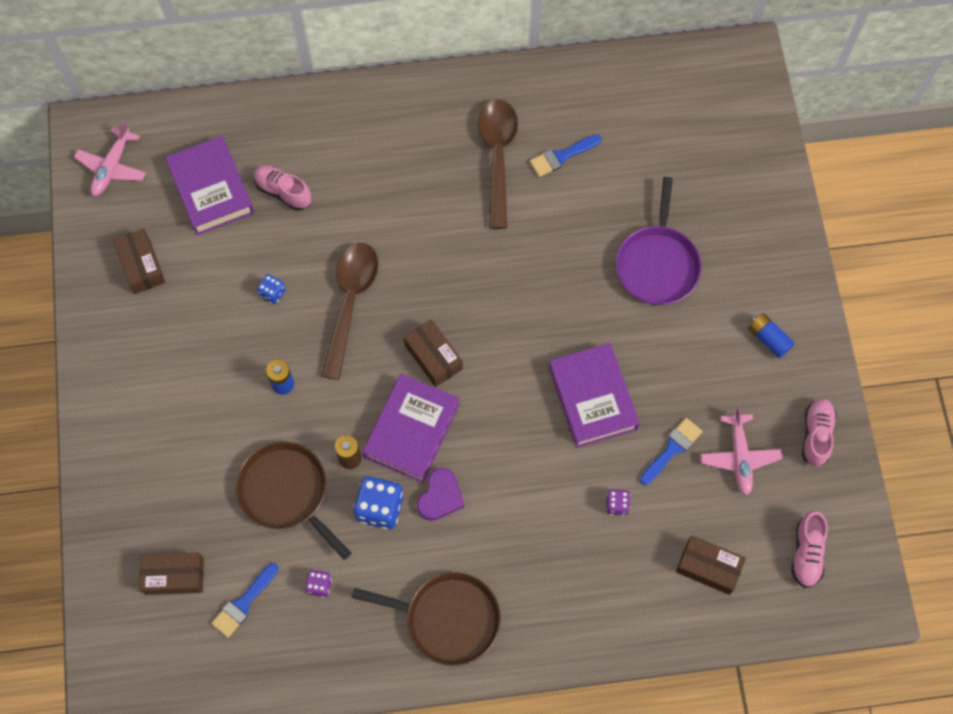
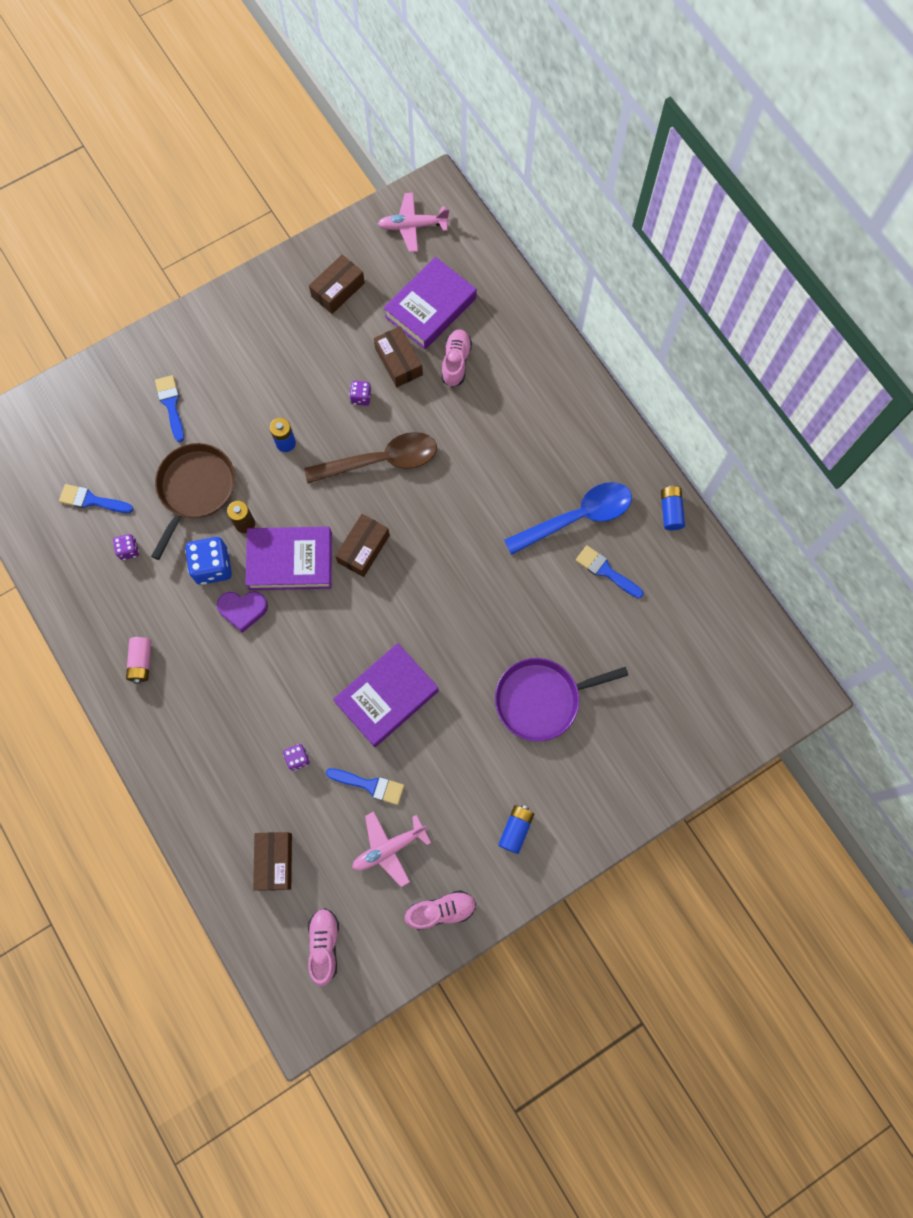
camera: 65 degrees right, 5 degrees up
(174, 576) = (93, 439): brown box -> brown box (398, 362)
(178, 480) = (171, 404): none -> blue brush
(272, 293) = (361, 397): blue dice -> purple dice
(447, 619) = (141, 662): brown pan -> pink battery
(497, 157) = (577, 517): brown spoon -> blue spoon
(531, 78) = (670, 511): none -> blue battery
(806, 553) = (324, 945): pink shoe -> pink shoe turned 105 degrees clockwise

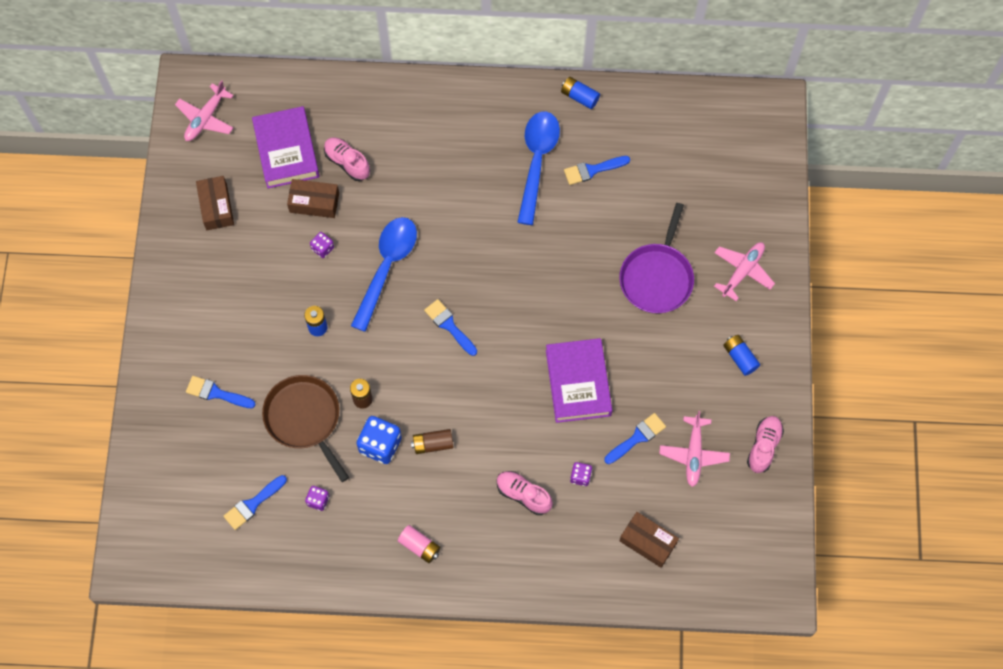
camera: 55 degrees left, 5 degrees down
(243, 609) = (432, 444): purple heart -> brown battery
(290, 561) = (419, 384): purple book -> none
(324, 945) = (734, 544): pink shoe -> pink shoe (523, 495)
(363, 549) = (449, 325): brown box -> blue brush
(381, 460) = (387, 267): brown spoon -> blue spoon
(606, 775) = (743, 271): none -> pink plane

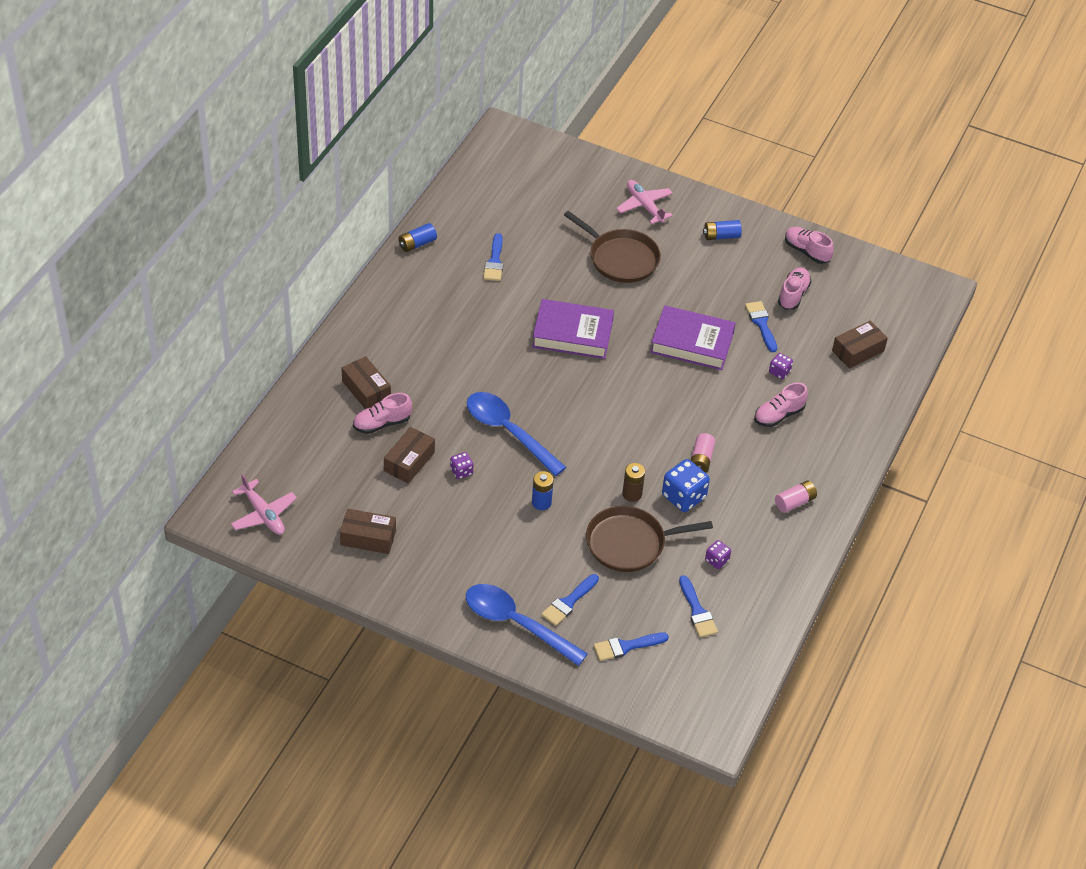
camera: 70 degrees left, 20 degrees down
(286, 150) = (340, 464): purple book -> purple book (572, 334)
(379, 134) = (366, 390): none -> brown box
(432, 444) = (701, 459): brown battery -> pink battery
(449, 325) = (591, 408): blue brush -> blue brush (626, 646)
(537, 162) = (464, 294): blue spoon -> blue spoon (516, 623)
(657, 277) = (621, 258): purple pan -> brown pan
(693, 454) = (793, 295): pink plane -> pink shoe

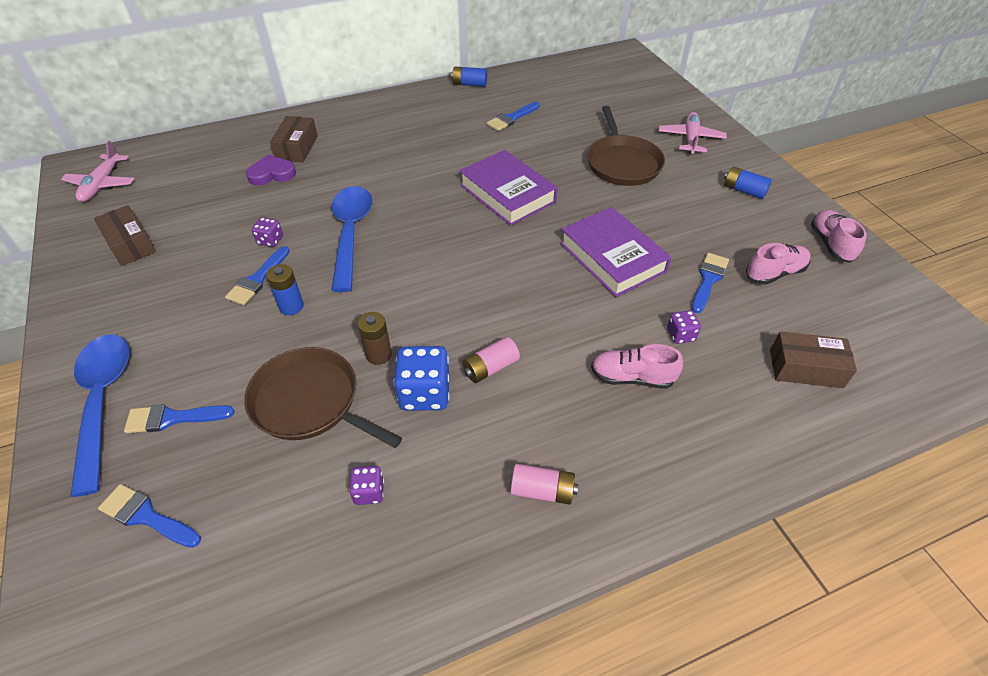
camera: 45 degrees right, 0 degrees up
(382, 423) = (272, 174): pink shoe -> purple heart
(409, 462) = (247, 210): brown box -> none
(697, 611) = (269, 538): blue brush -> blue brush (257, 279)

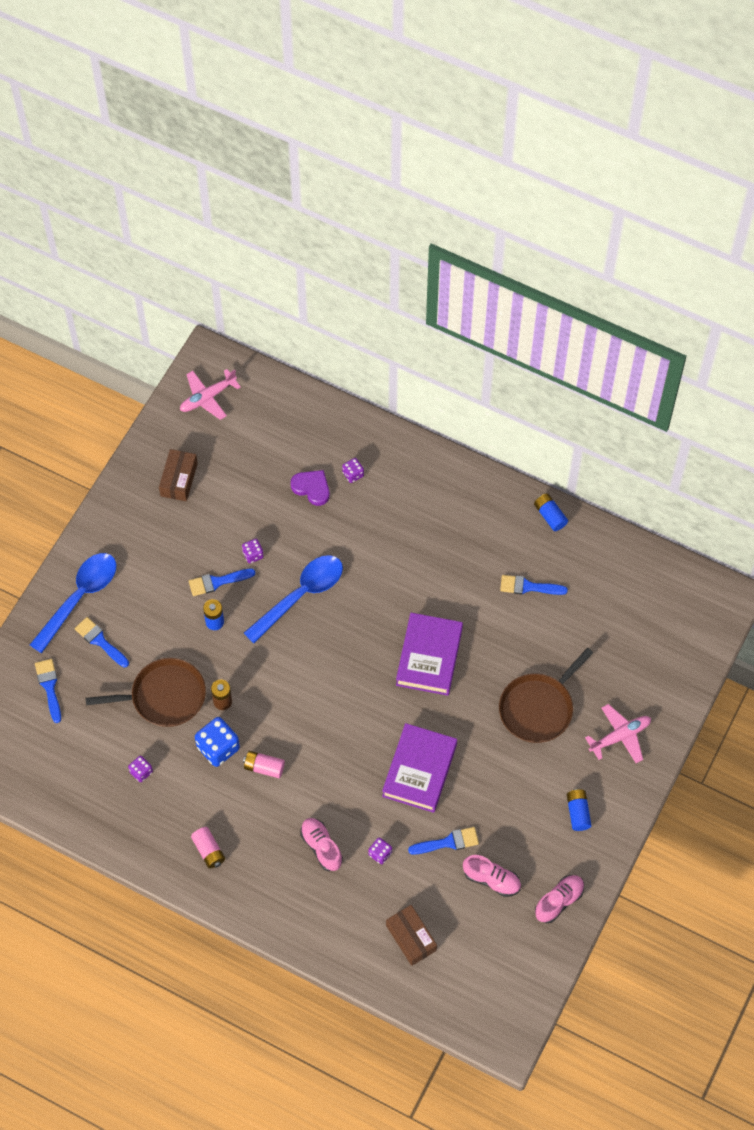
camera: 50 degrees right, 15 degrees up
(297, 148) = (353, 474): brown box -> purple dice
(310, 402) = (164, 696): brown pan -> brown pan turned 90 degrees clockwise

